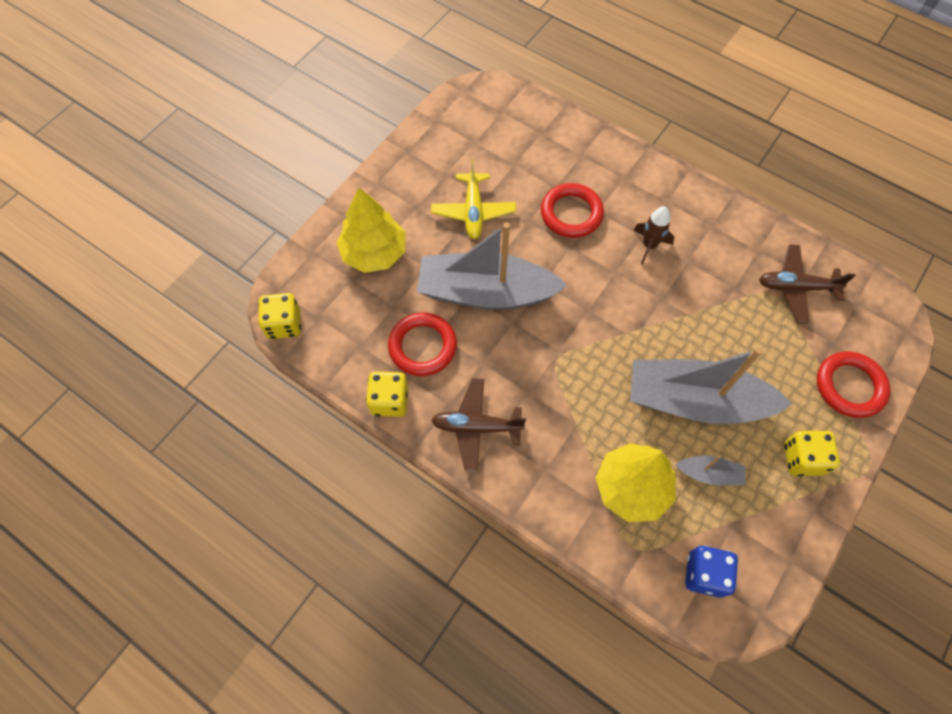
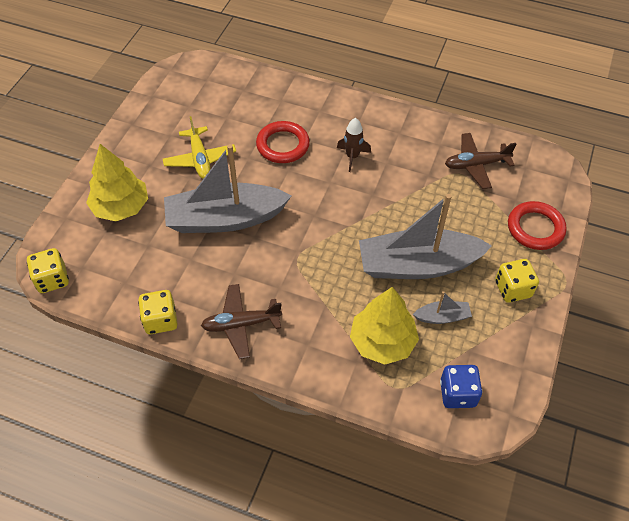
camera: 15 degrees left, 10 degrees down
(422, 346) = (180, 271): red ring -> none

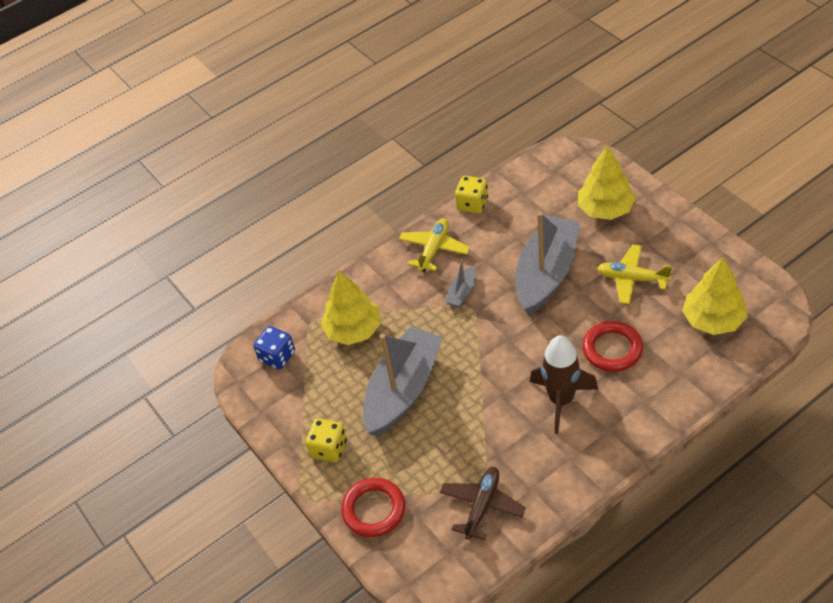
camera: 130 degrees right, 5 degrees down
(52, 279) = (555, 153): yellow dice -> none
(217, 98) = (713, 320): none -> yellow tree
(241, 324) = (434, 249): brown plane -> yellow plane
(352, 157) = (561, 400): brown rocket -> brown rocket, size x1.73
(442, 317) = (344, 381): grey boat -> grey boat (462, 292)

